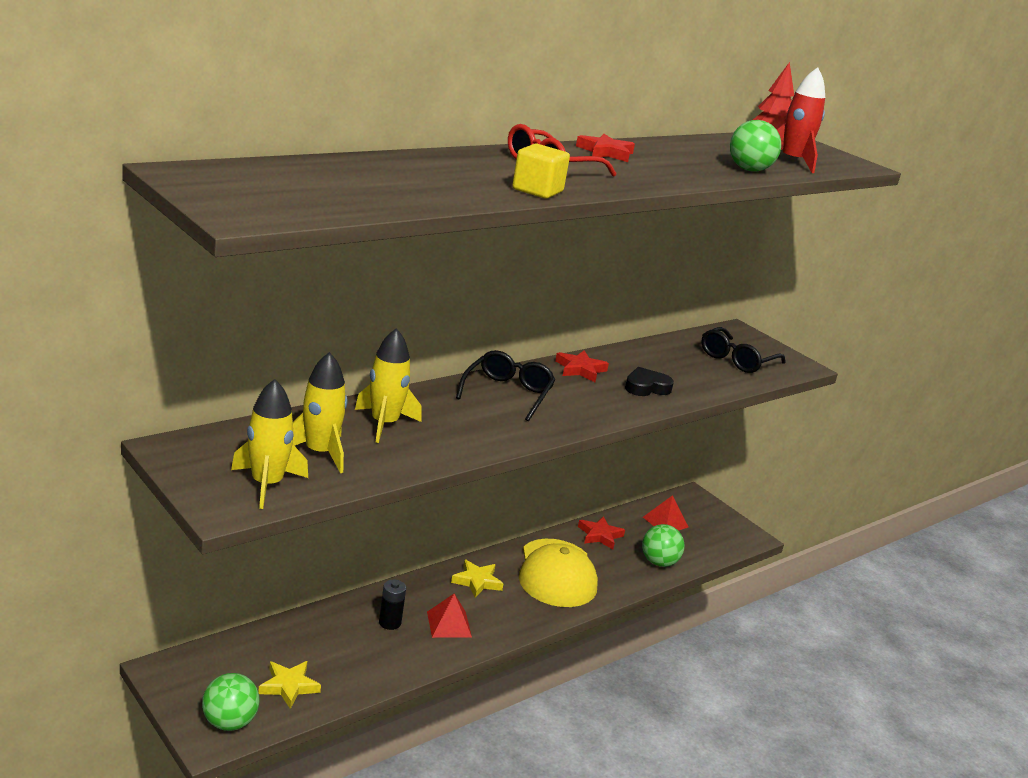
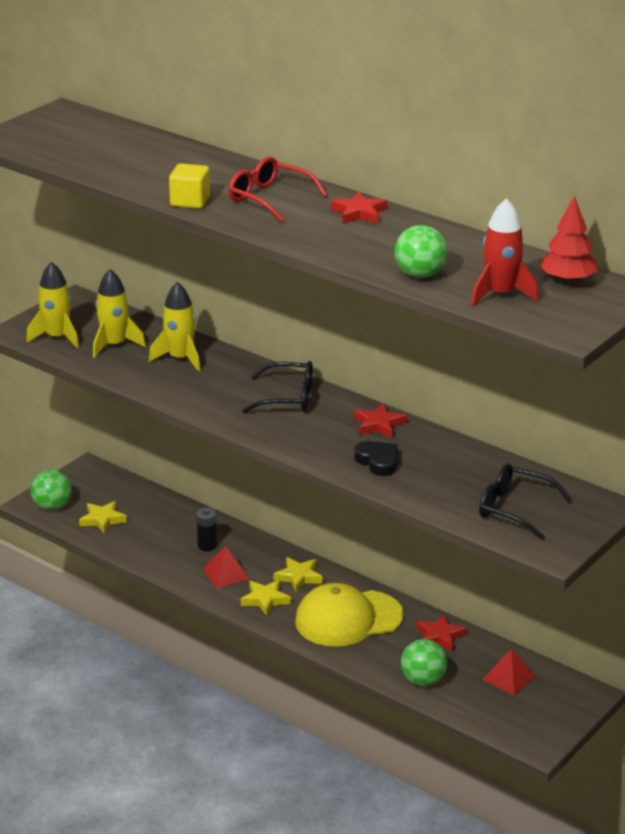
camera: 80 degrees right, 5 degrees up
(506, 612) = (265, 599): none -> yellow star

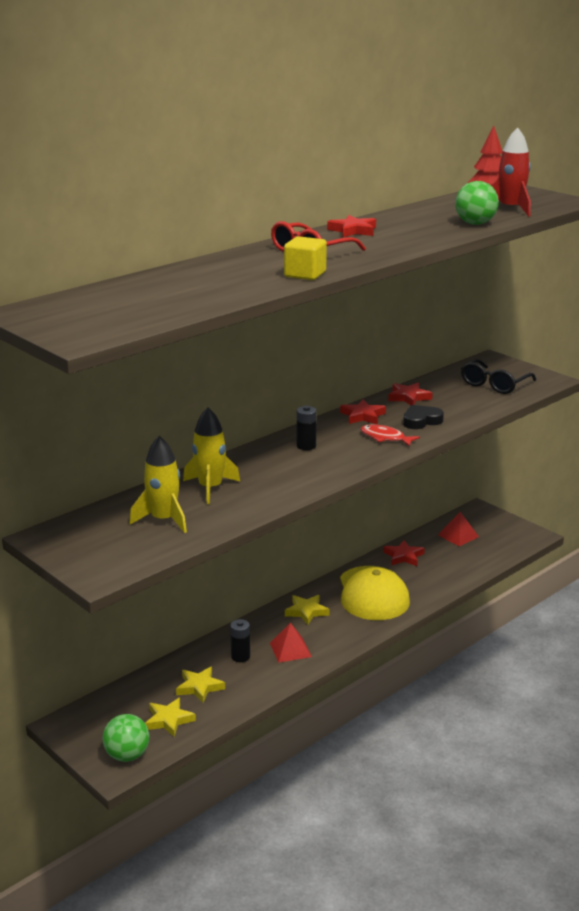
camera: 80 degrees left, 5 degrees down
(57, 337) = (128, 551): yellow rocket -> none
(265, 599) = (336, 632): yellow star -> yellow star (199, 687)
(288, 398) = (306, 446): black glasses -> black battery
(323, 441) = (385, 438): none -> red fish
(423, 680) = (458, 570): green ball -> none
(445, 451) = (408, 397): none -> red star

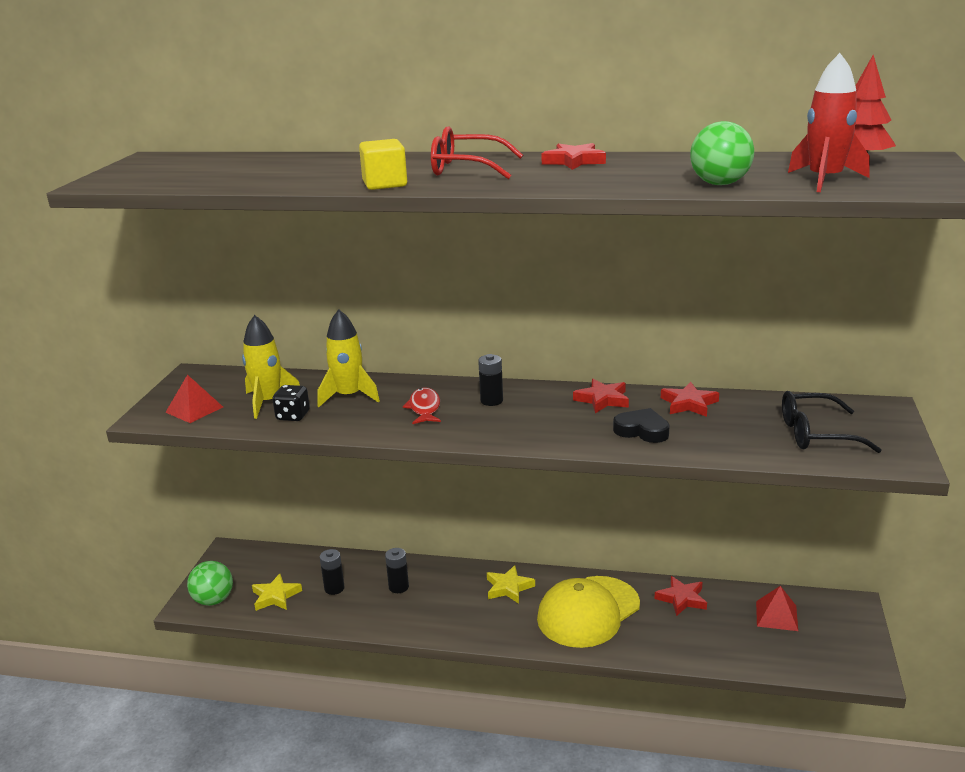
camera: 55 degrees right, 0 degrees up
(199, 687) = (334, 588): yellow star -> black battery
(207, 517) = (293, 416): none -> black dice
(290, 649) = (438, 608): red pyramid -> red pyramid (194, 409)
(385, 438) = (569, 428): red fish -> red fish (424, 408)

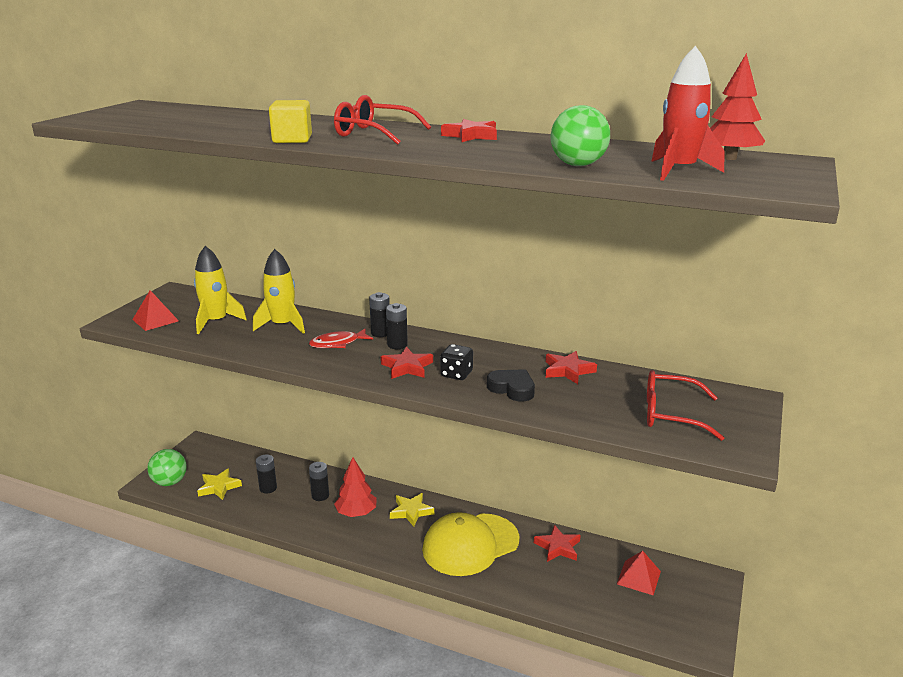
camera: 10 degrees right, 0 degrees up
(293, 416) = (228, 336): black dice -> black dice (456, 374)
(424, 408) = (337, 343): red fish -> red fish turned 120 degrees counterclockwise
(448, 599) = (356, 513): none -> red tree
(465, 390) = (380, 333): none -> black battery
(602, 399) = (493, 356): red star -> red star (407, 367)
(816, 434) = (670, 414): black glasses -> red glasses

